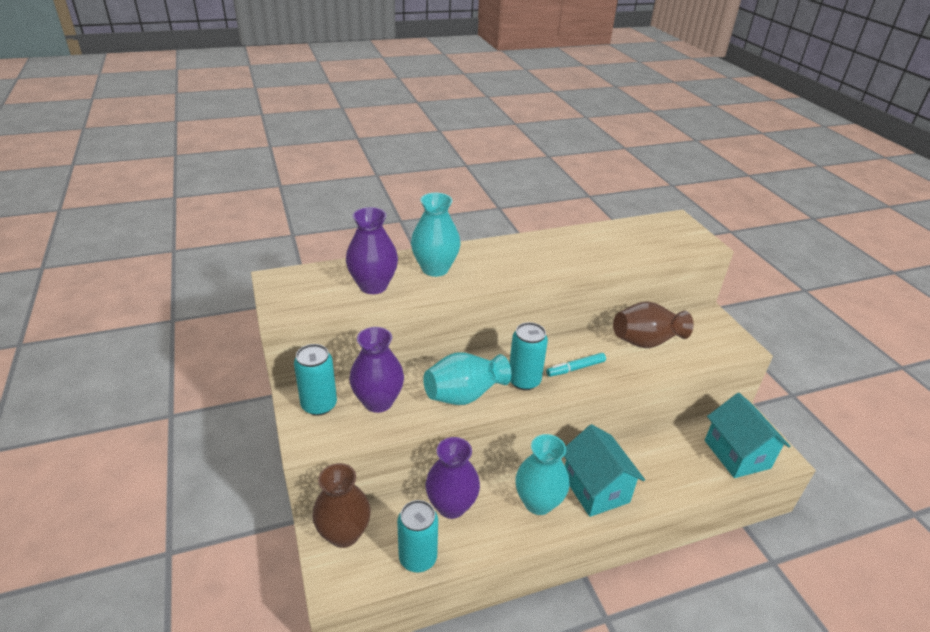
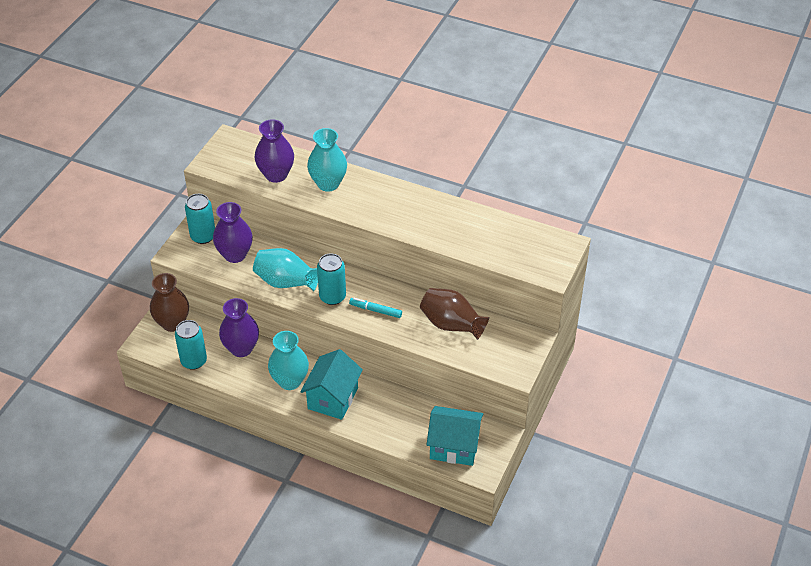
camera: 45 degrees right, 10 degrees up
(737, 454) = (454, 446): turquoise house -> turquoise house turned 75 degrees clockwise

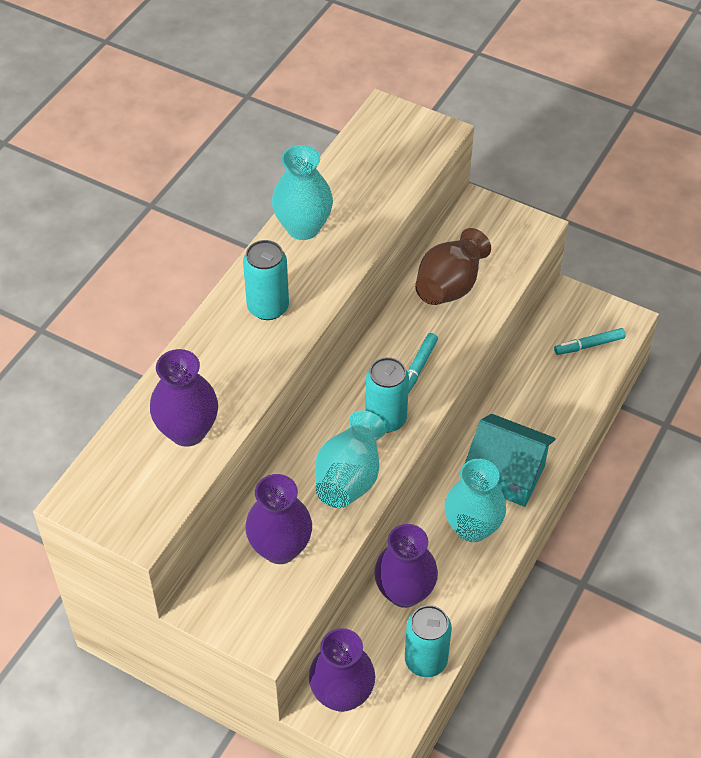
camera: 85 degrees left, 5 degrees up
(172, 323) = (342, 694): brown vase -> purple vase
(203, 236) = (229, 596): turquoise can -> turquoise can (268, 307)
(328, 184) = (222, 362): turquoise vase -> turquoise vase (303, 227)
(454, 446) = (589, 345): turquoise house -> turquoise marker

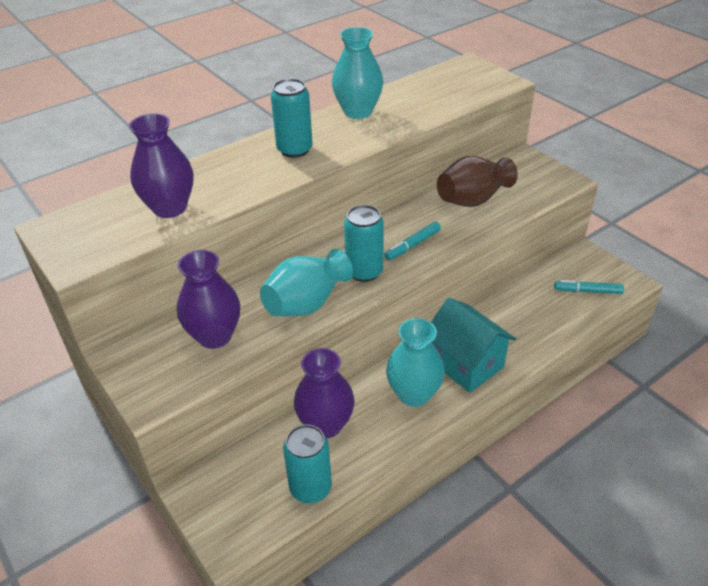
camera: 25 degrees right, 10 degrees down
(342, 694) = (221, 489): purple vase -> none

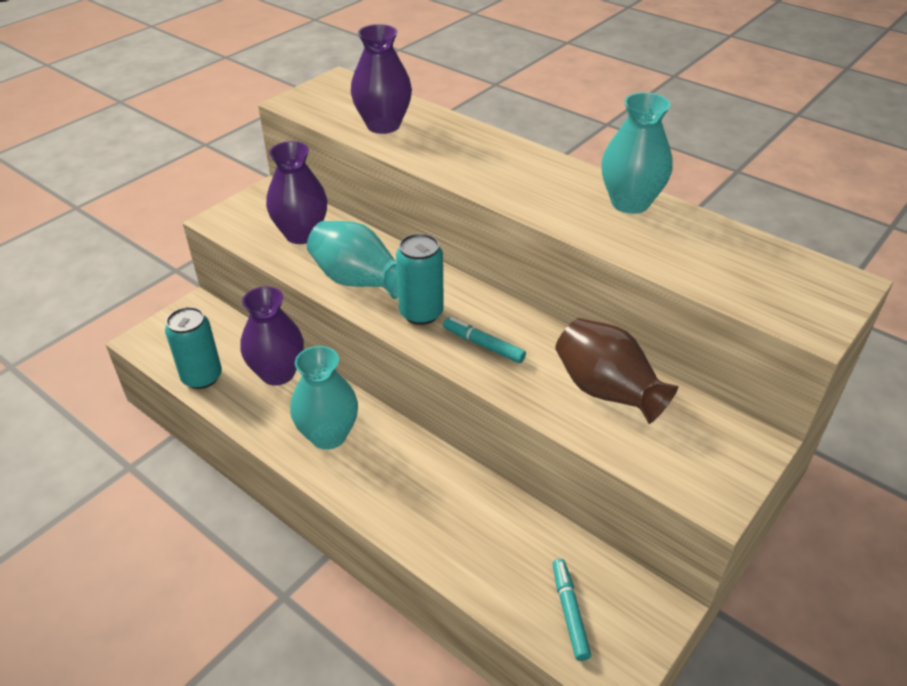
camera: 75 degrees right, 0 degrees up
(294, 150) = (518, 173): turquoise can -> none
(465, 363) = (385, 477): turquoise house -> none

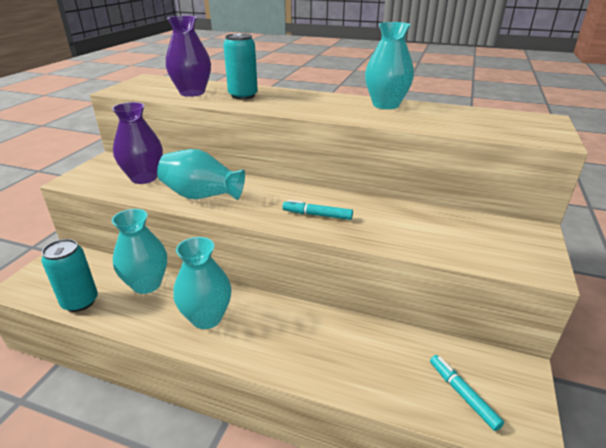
camera: 20 degrees left, 10 degrees down
(278, 373) = (147, 284): purple vase -> turquoise vase
(421, 313) = (260, 205): turquoise can -> turquoise can (243, 96)
(607, 391) = (420, 223): brown vase -> none

